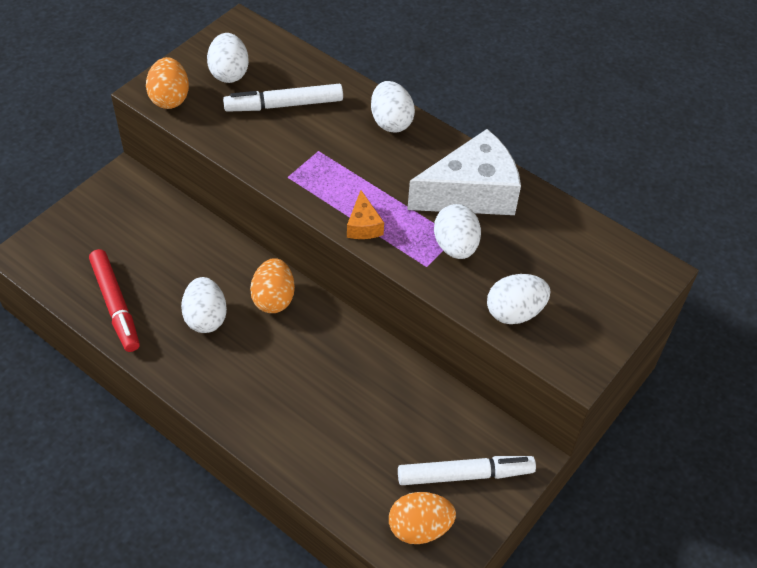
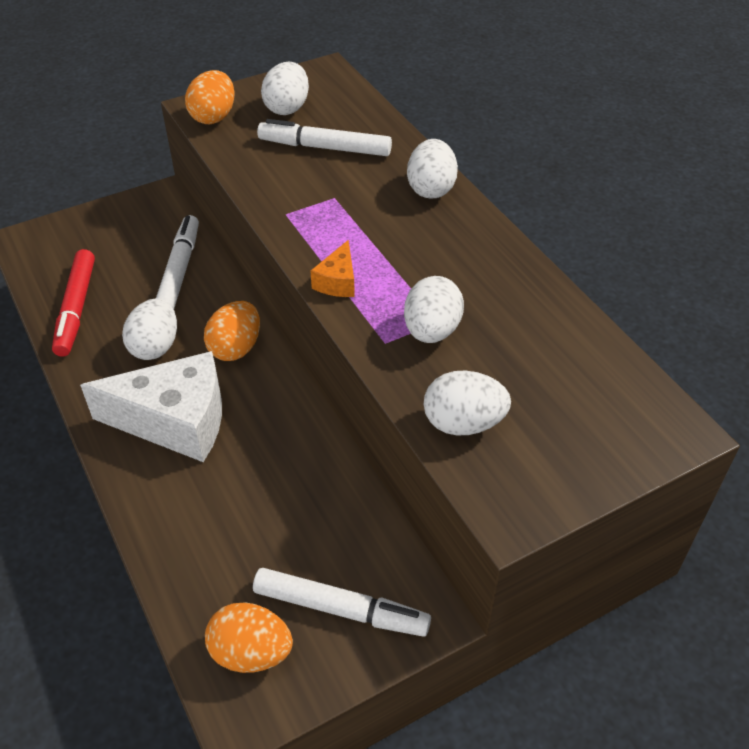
camera: 25 degrees right, 5 degrees down
(185, 243) = (179, 270): none -> white marker
(471, 193) = (483, 281): white cheese -> white cheese (175, 421)

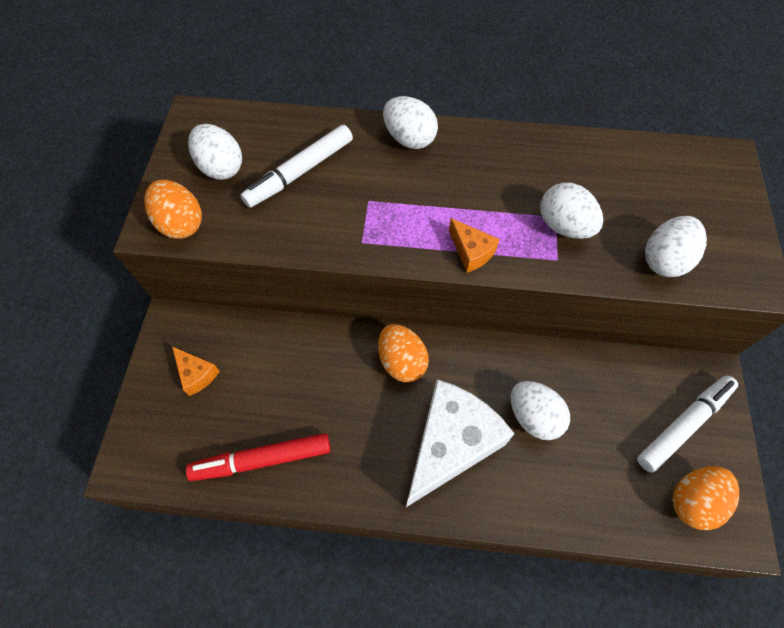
camera: 55 degrees left, 15 degrees up
(76, 308) = (262, 460): red marker -> red marker turned 135 degrees clockwise
(125, 233) = (196, 374): none -> orange cheese
(155, 346) = (357, 418): white egg -> white egg (533, 417)
(179, 270) = (280, 356): white marker -> none

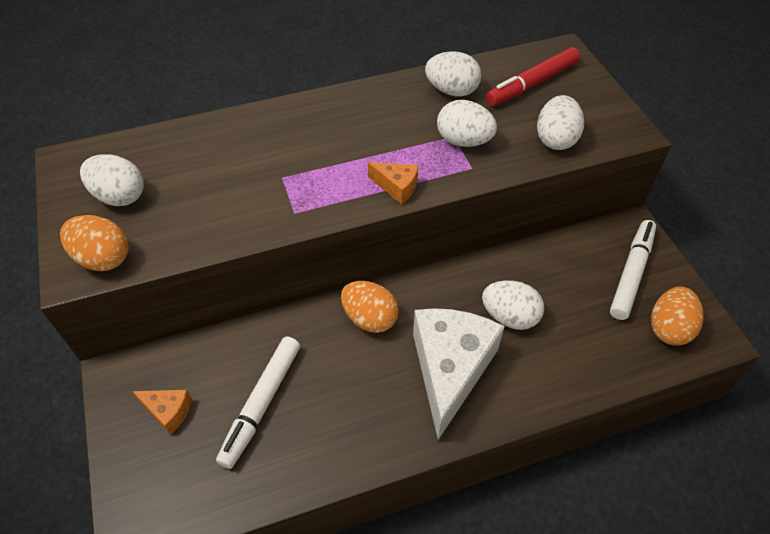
camera: 25 degrees left, 10 degrees down
(262, 460) = (278, 460): red marker -> red marker (532, 84)
(300, 172) = (203, 175): white marker -> white marker (262, 404)
(409, 139) = (293, 116): white egg -> white egg (452, 91)

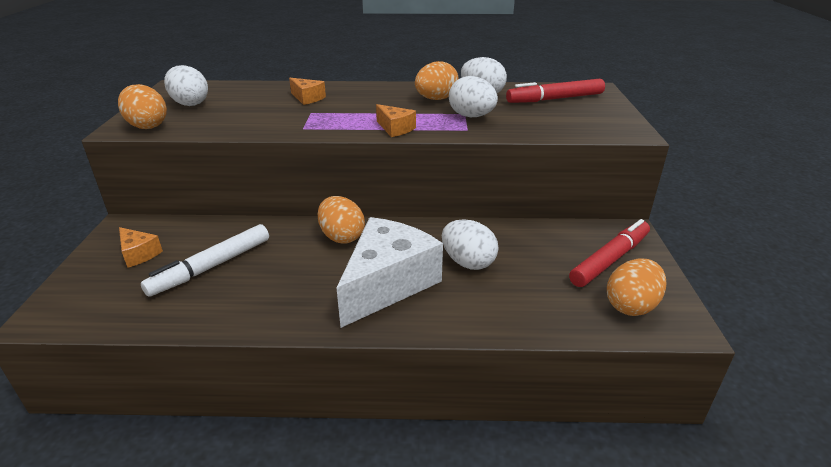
camera: 20 degrees right, 20 degrees down
(259, 148) = (307, 98): none -> orange cheese
(408, 115) = (436, 99): none -> orange egg
(555, 139) = (555, 126): white egg -> none
(631, 273) = (609, 259): white marker -> red marker

